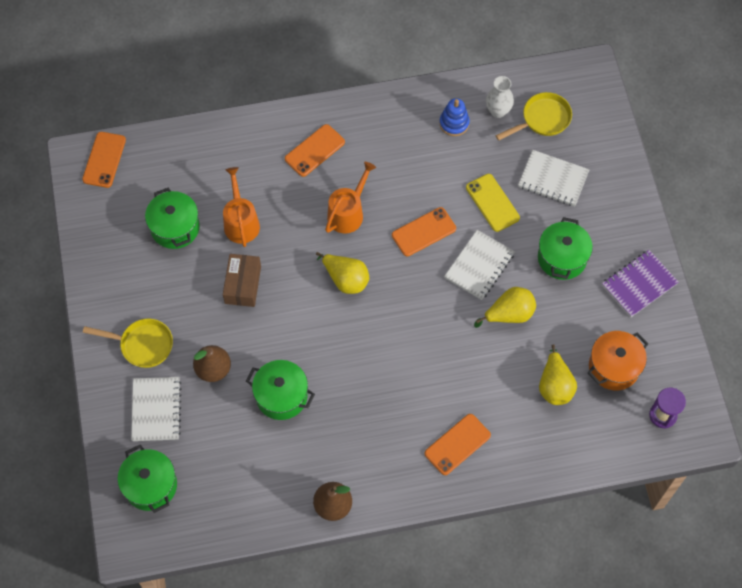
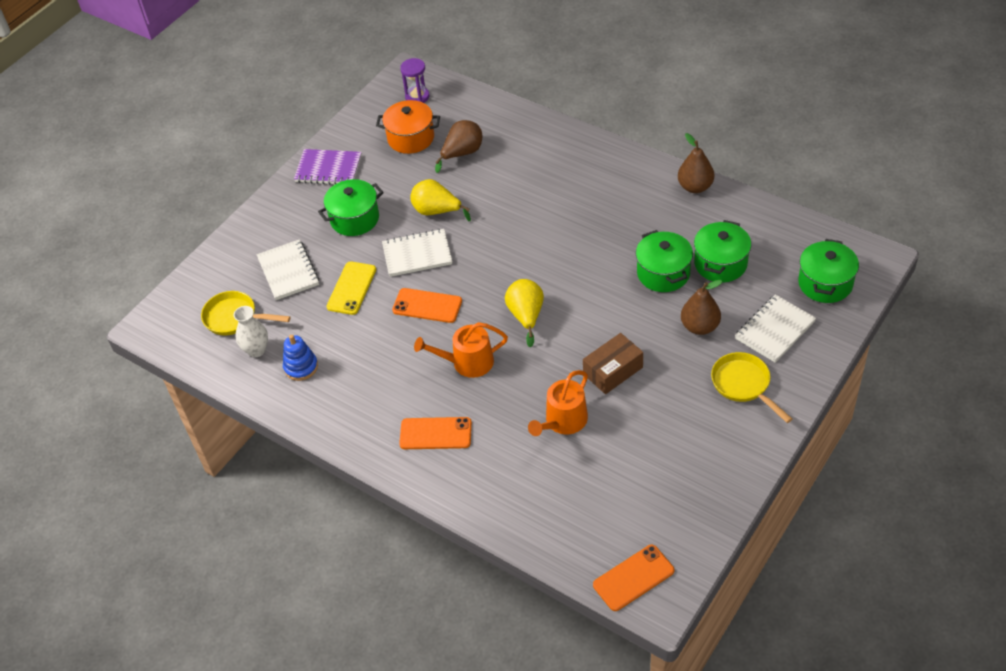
camera: 130 degrees left, 15 degrees down
(175, 227) = (625, 460): green pot -> green pot (720, 263)
(457, 444) = (568, 165): orange phone -> none
(554, 385) = (462, 153): yellow pear -> brown pear

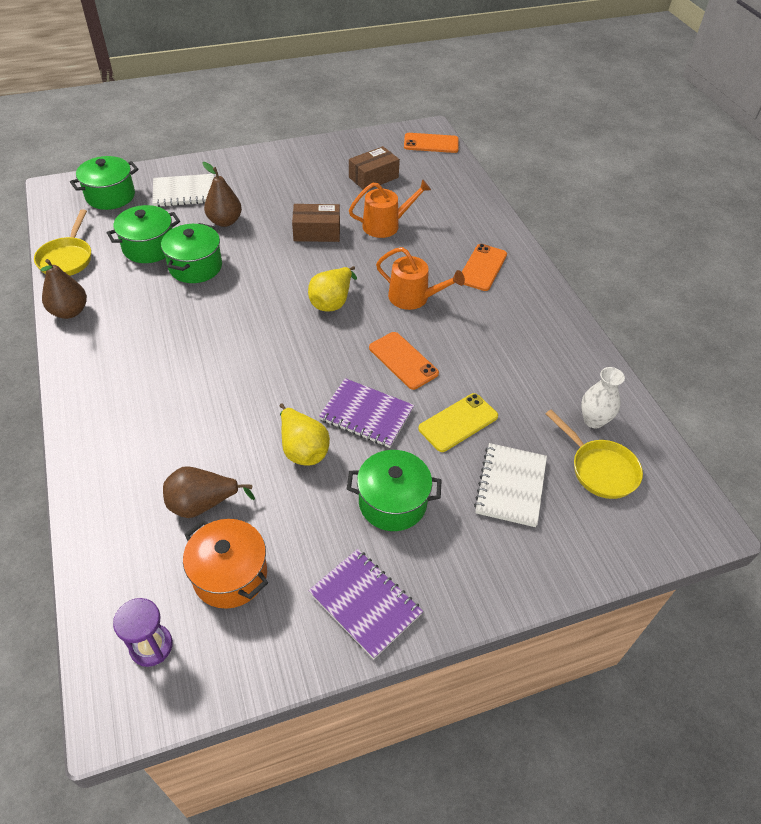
camera: 150 degrees left, 0 degrees up
(301, 367) = (559, 378): blue stacking toy -> none
(417, 254) = (366, 415): white notebook -> purple notebook
(435, 433) = (482, 267): orange phone -> orange phone turned 75 degrees clockwise
(637, 475) = (373, 177): none -> brown box
(743, 385) = (249, 179): yellow pan -> yellow pan (67, 258)

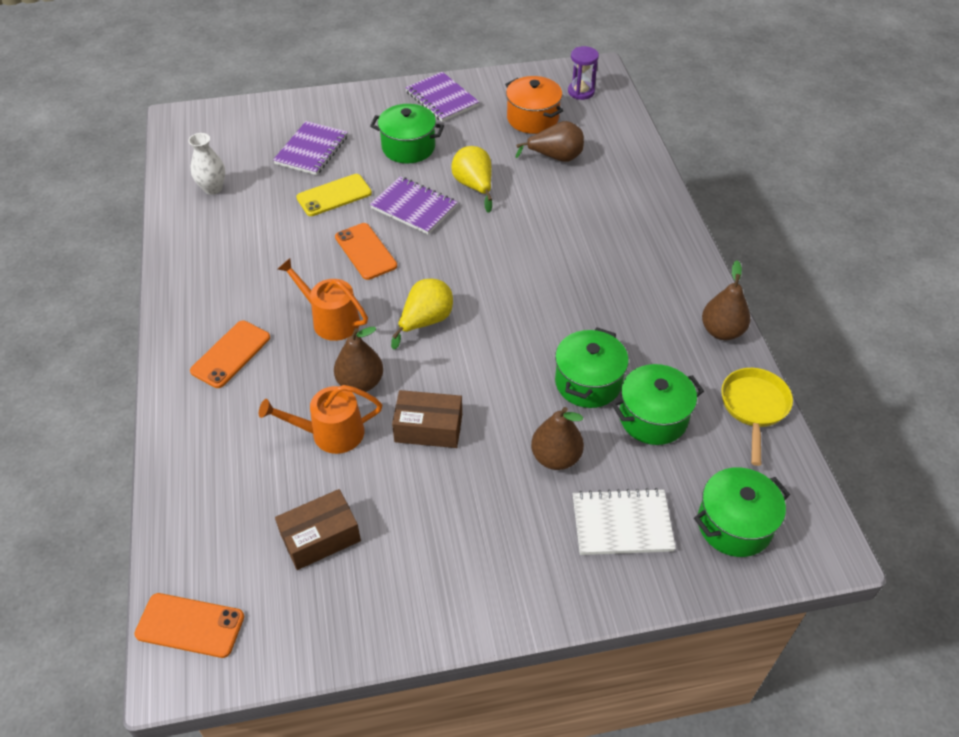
camera: 170 degrees left, 0 degrees up
(374, 255) = (360, 383): none -> brown pear
(510, 486) = (311, 150): white notebook -> purple notebook
(600, 469) = (233, 155): yellow pan -> none

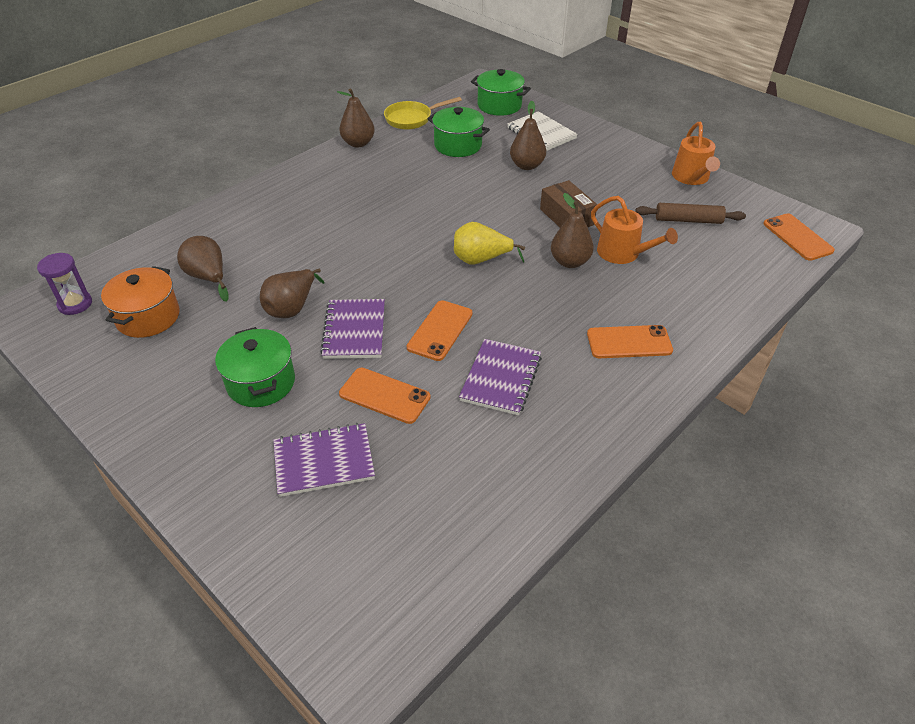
camera: 125 degrees left, 5 degrees down
(213, 188) = (461, 508): white vase -> none
(320, 537) = (688, 220): brown box -> brown rolling pin
(331, 320) = (534, 308): orange watering can -> orange watering can (691, 177)
(334, 195) = (384, 396): yellow phone -> orange phone
(442, 99) = (146, 402): purple notebook -> purple notebook (501, 378)
(474, 186) = (292, 308): yellow pear -> brown pear
(588, 382) = (457, 174): green pot -> none

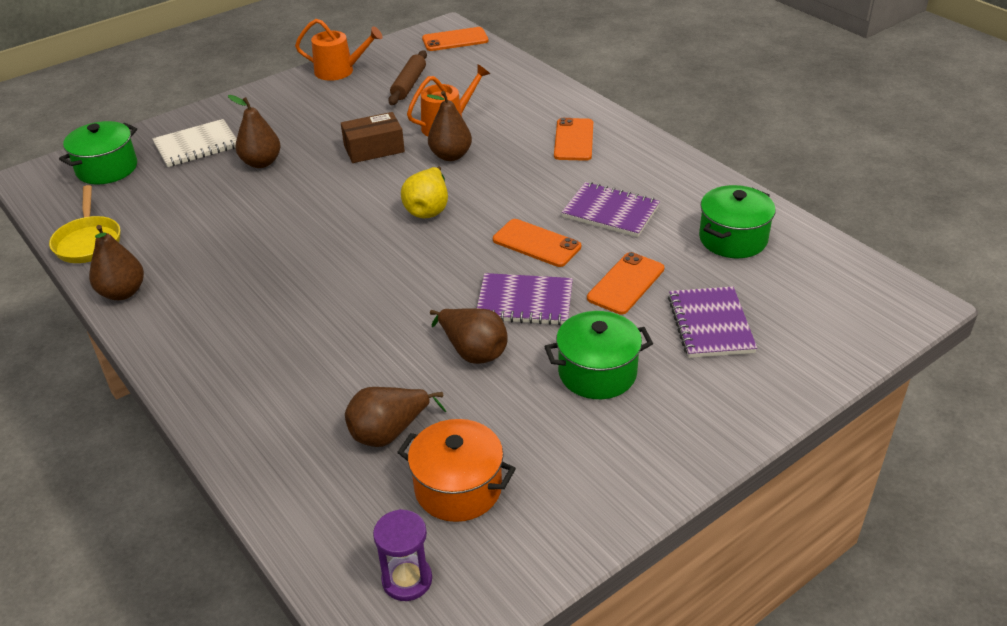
camera: 80 degrees left, 5 degrees down
(458, 145) = (184, 208): green pot -> green pot (733, 239)

